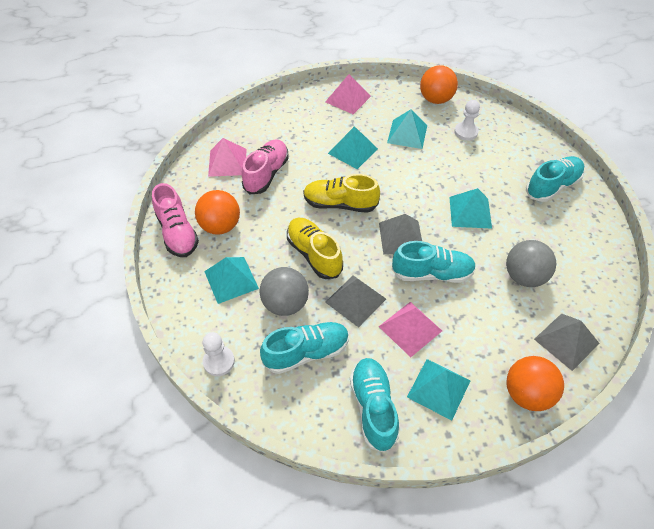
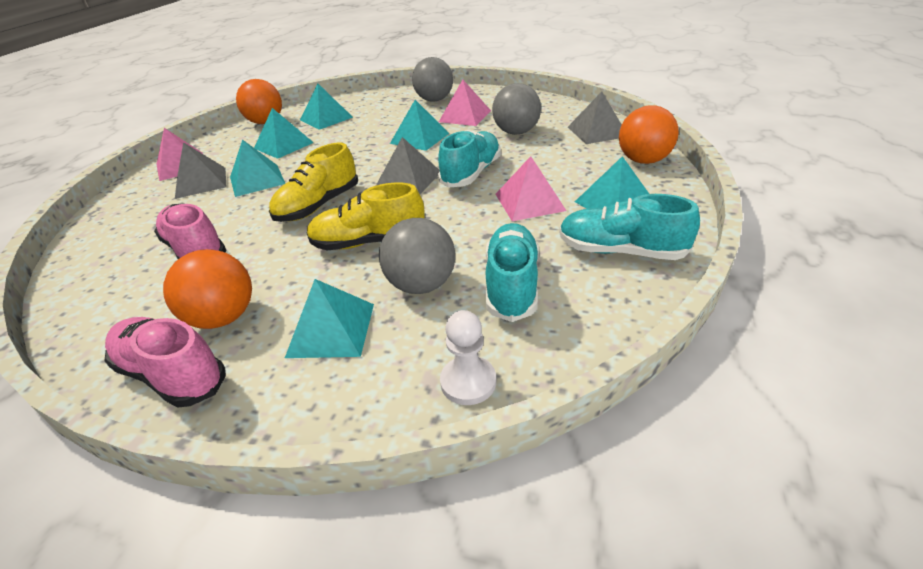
camera: 60 degrees left, 15 degrees down
(177, 233) = (172, 374): pink shoe -> pink shoe turned 150 degrees counterclockwise
(227, 162) = (121, 282): pink pyramid -> pink pyramid (465, 116)
(355, 300) = (464, 228): grey pyramid -> grey pyramid (201, 182)
(466, 132) = (326, 118): white pawn -> turquoise pyramid
(552, 186) = (434, 100): turquoise shoe -> grey ball

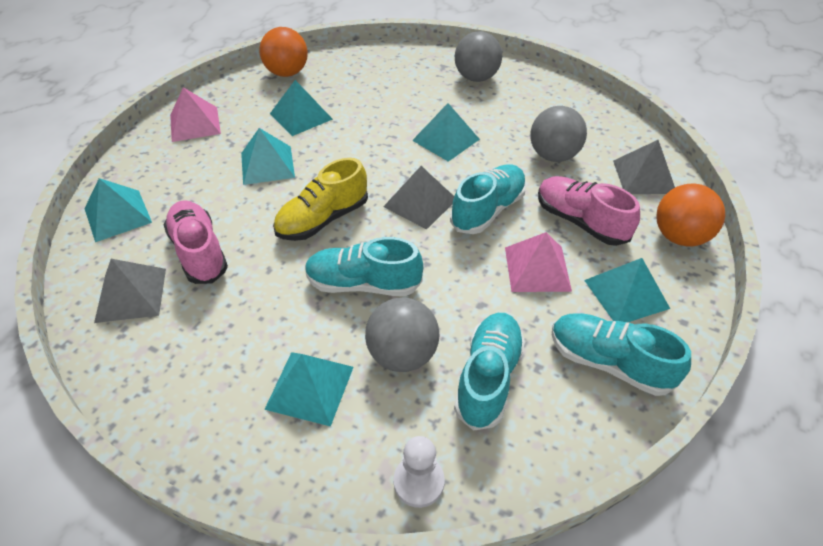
camera: 10 degrees right, 10 degrees up
(172, 374) = (168, 401): pink shoe -> pink shoe (580, 221)
(201, 182) = (212, 154): grey pyramid -> grey pyramid (131, 294)
(223, 317) = (216, 346): orange ball -> none
(326, 118) = (352, 82): turquoise pyramid -> turquoise pyramid (117, 215)
(368, 242) = (363, 284): yellow shoe -> turquoise shoe
(465, 116) = (503, 114): pink pyramid -> none

